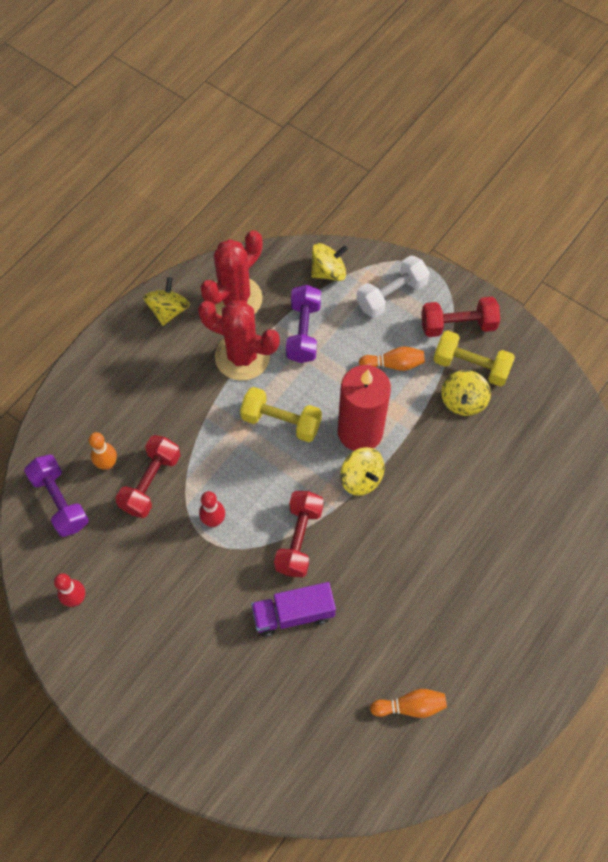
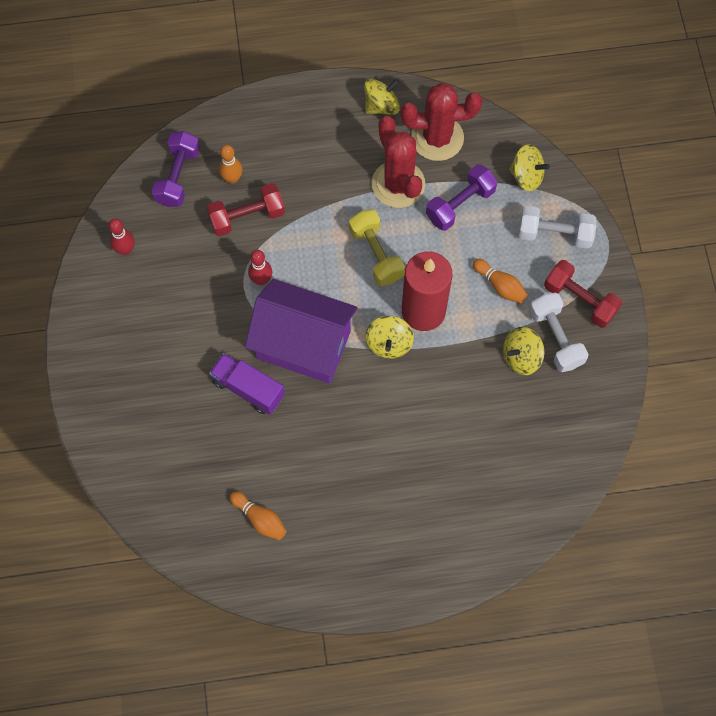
camera: 45 degrees right, 5 degrees up
(299, 539) = (303, 344): red dumbbell -> purple house
(471, 366) = (555, 338): yellow dumbbell -> white dumbbell

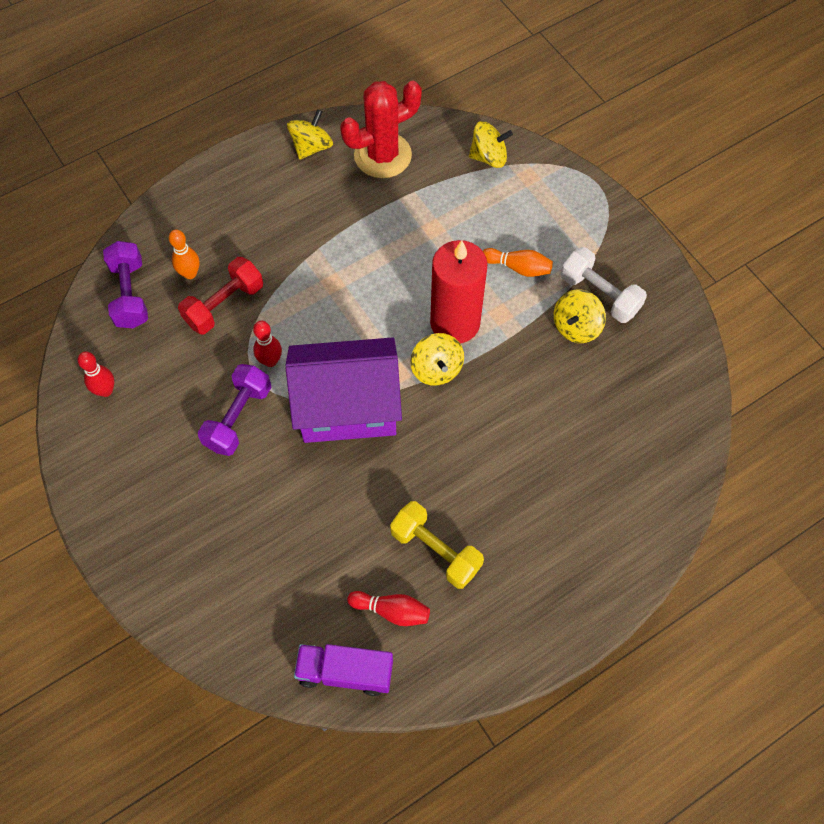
camera: 25 degrees left, 5 degrees down
(248, 389) = (311, 478): purple truck -> purple truck (345, 672)
(260, 519) = (392, 611): orange bowling pin -> red bowling pin
(376, 254) = (378, 288): yellow dumbbell -> yellow dumbbell (435, 551)
(398, 184) = (366, 213): red cactus -> none
(460, 204) = (438, 208): purple dumbbell -> purple dumbbell (238, 417)
(554, 234) = (545, 199): white dumbbell -> none
(580, 300) = (603, 250): red dumbbell -> none

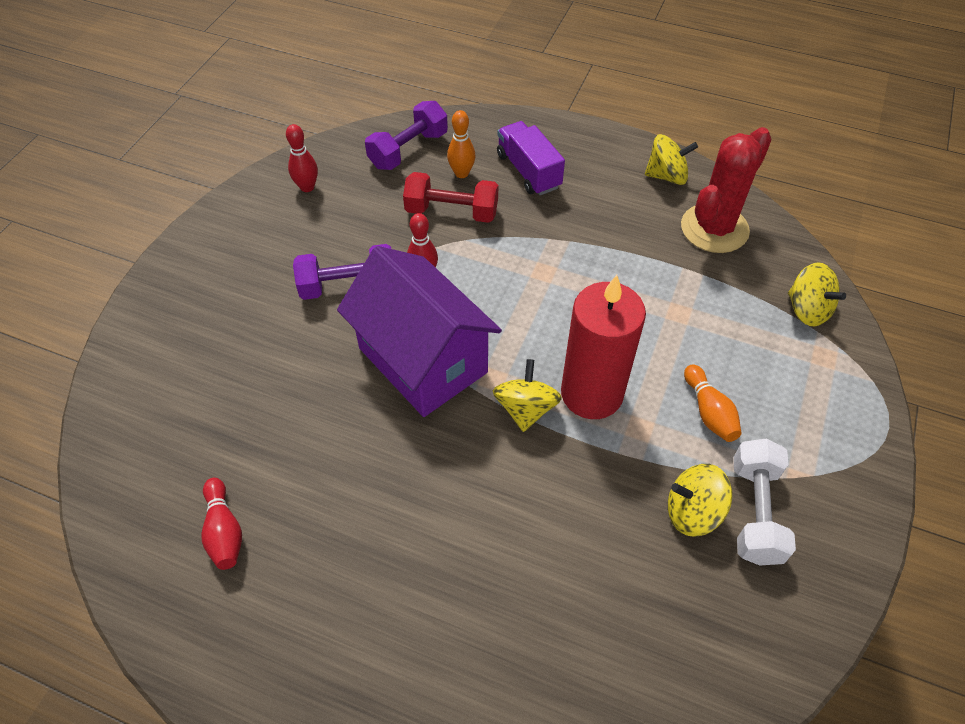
camera: 55 degrees right, 10 degrees down
(345, 672) = (133, 529): purple truck -> purple truck (528, 171)
(382, 155) = (714, 228): red cactus -> red cactus turned 75 degrees counterclockwise
(435, 551) = (318, 532): yellow dumbbell -> none
(436, 369) = (525, 409): yellow spinning top -> yellow spinning top turned 150 degrees clockwise

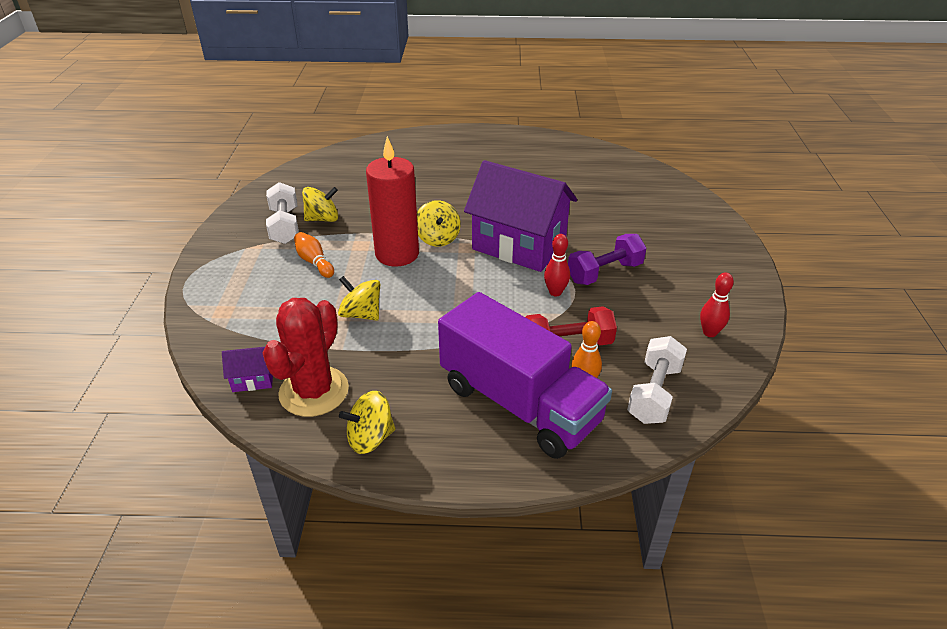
camera: 160 degrees right, 15 degrees down
(224, 531) = (569, 166): red bowling pin -> none
(408, 150) = (654, 393): purple dumbbell -> white dumbbell
(528, 171) = (519, 403): purple truck -> purple truck, size x1.86
(776, 256) = (253, 379): none -> purple house
(807, 310) = (231, 341): yellow spinning top -> yellow spinning top (361, 314)

